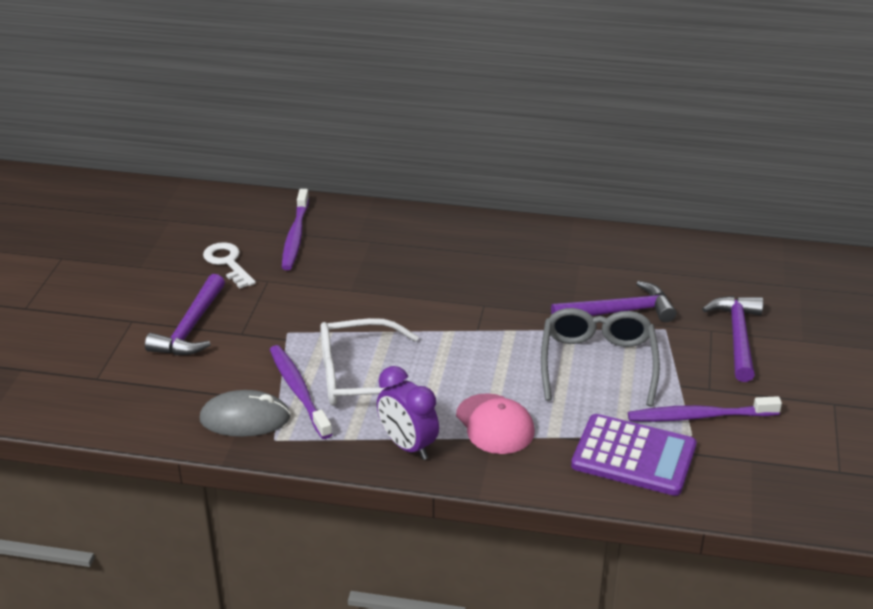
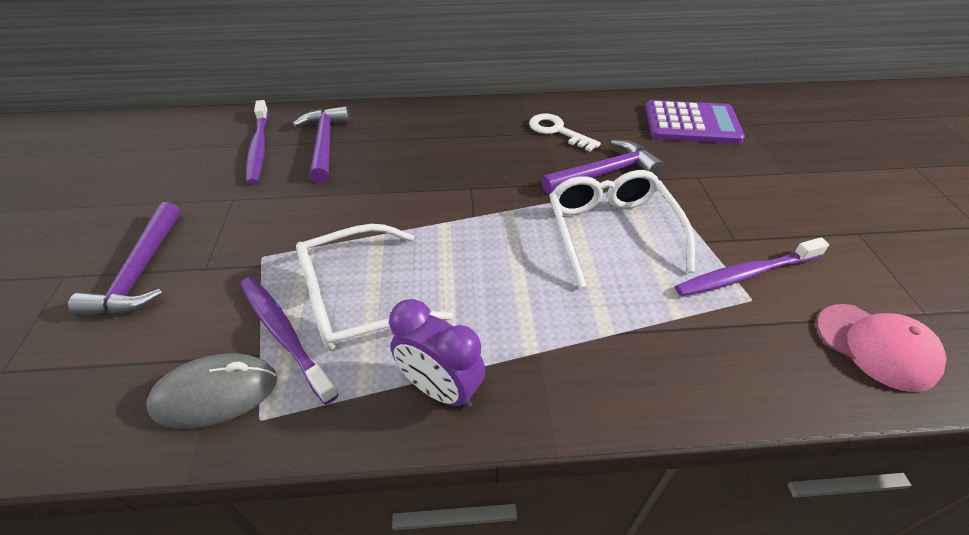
camera: 15 degrees left, 10 degrees up
(227, 263) = (186, 186): white key -> white key (557, 131)
(495, 424) = (535, 332): pink cap -> pink cap (876, 346)
(597, 363) = (611, 232): grey glasses -> white glasses
(633, 456) = (709, 342): purple calculator -> purple calculator (692, 124)
(737, 336) = (725, 179): purple hammer -> purple hammer (324, 144)

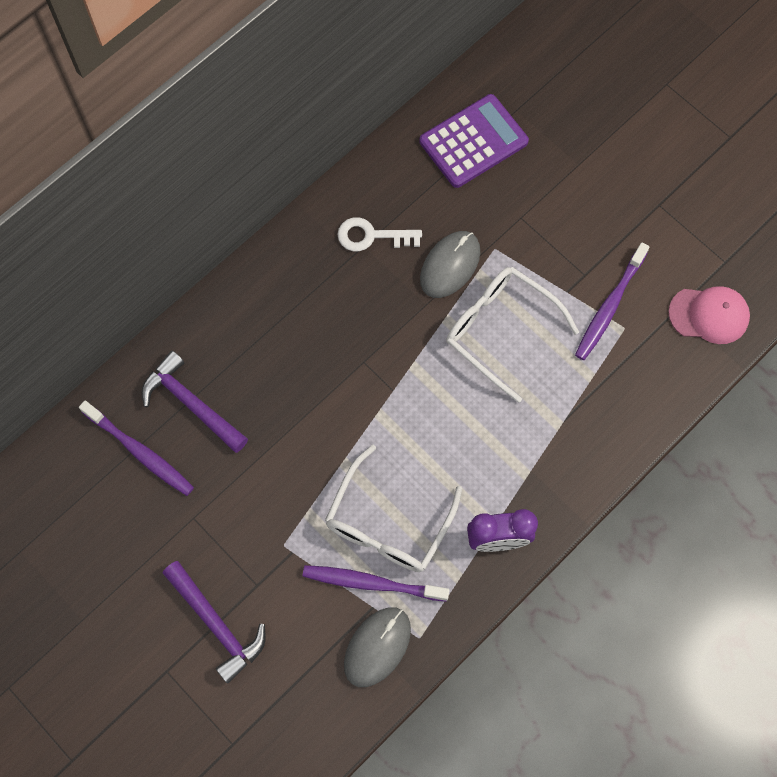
camera: 40 degrees left, 25 degrees up
(605, 173) = (450, 265): purple hammer -> grey mouse

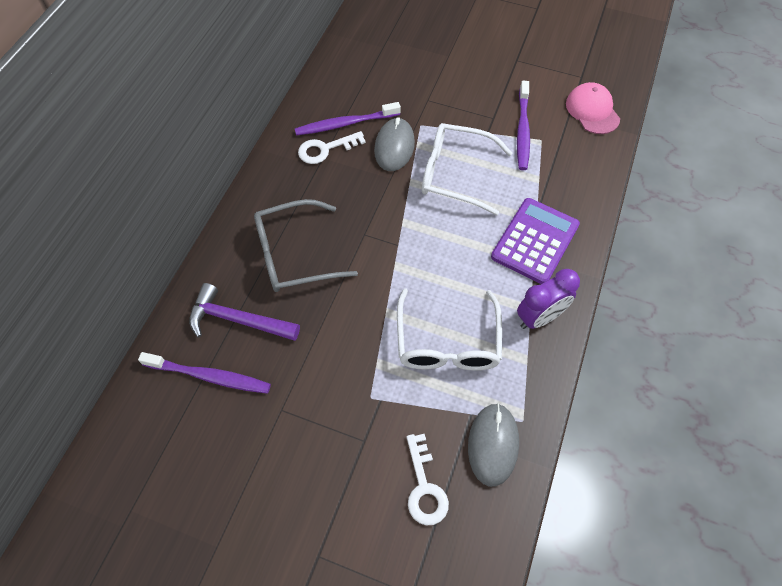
camera: 25 degrees left, 10 degrees down
(217, 624) = (345, 491): purple hammer -> none
(279, 354) = (294, 255): none -> grey glasses
(291, 656) = (424, 487): none -> white key
(371, 583) = (459, 395): purple toothbrush -> purple toothbrush (345, 124)
(473, 142) = (368, 67): purple calculator -> purple calculator (535, 241)
(709, 315) = (592, 111): pink cap -> pink cap turned 90 degrees counterclockwise

